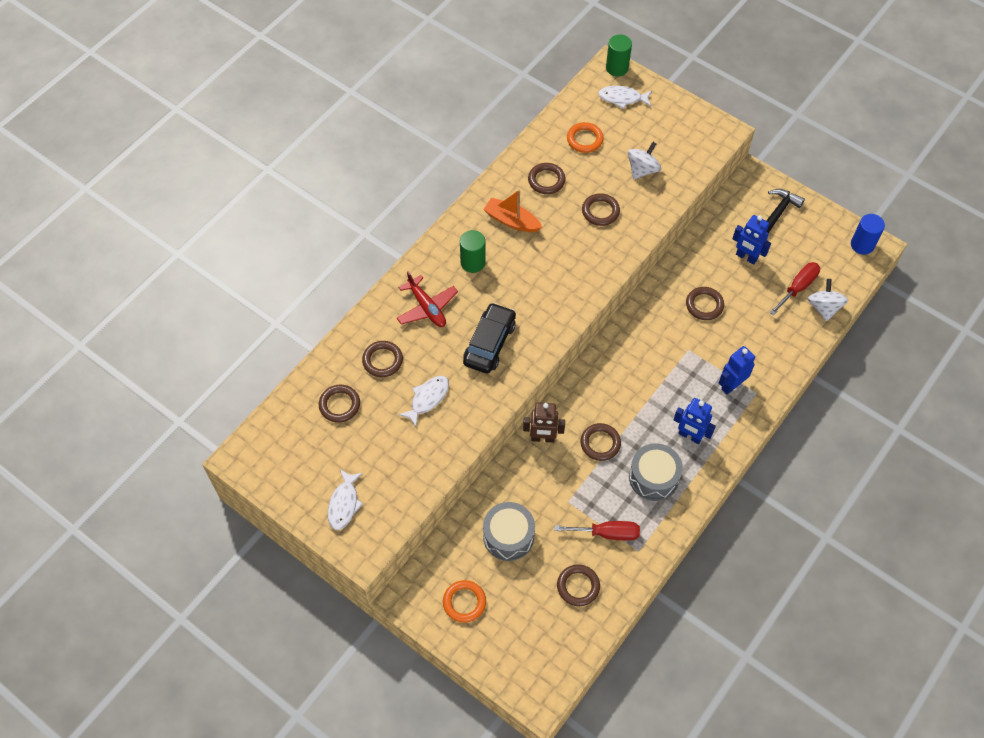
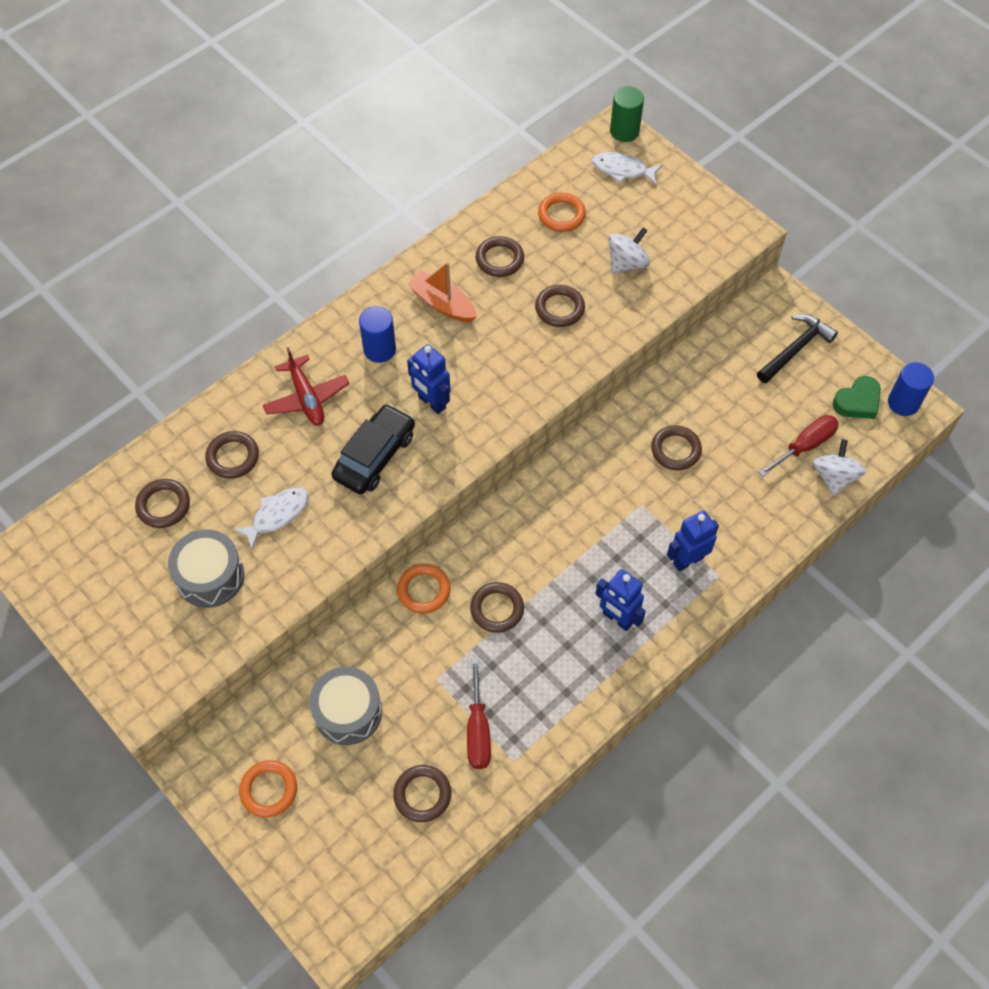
camera: 10 degrees right, 0 degrees up
(344, 504) = (135, 634): white fish -> none
(473, 262) = (379, 349): green cylinder -> blue cylinder
(542, 438) = (424, 590): brown robot -> orange ring
(607, 533) = (478, 730): red screwdriver -> red screwdriver turned 75 degrees clockwise
(653, 477) = (556, 666): grey drum -> grey drum (210, 576)
(746, 257) = (745, 396): blue robot -> blue robot (431, 403)
(829, 249) = (857, 401): none -> green heart

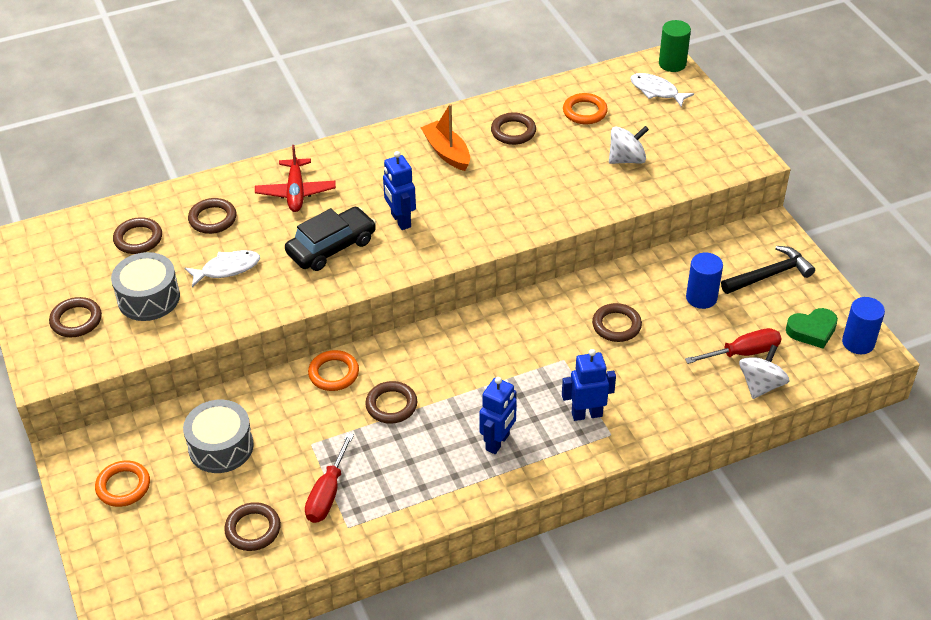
camera: 20 degrees right, 15 degrees down
(379, 349) = (375, 172): blue cylinder -> blue cylinder (701, 298)
(559, 308) = (549, 179): brown ring -> brown ring (76, 320)
(617, 618) = (498, 442): blue robot -> blue robot turned 120 degrees counterclockwise

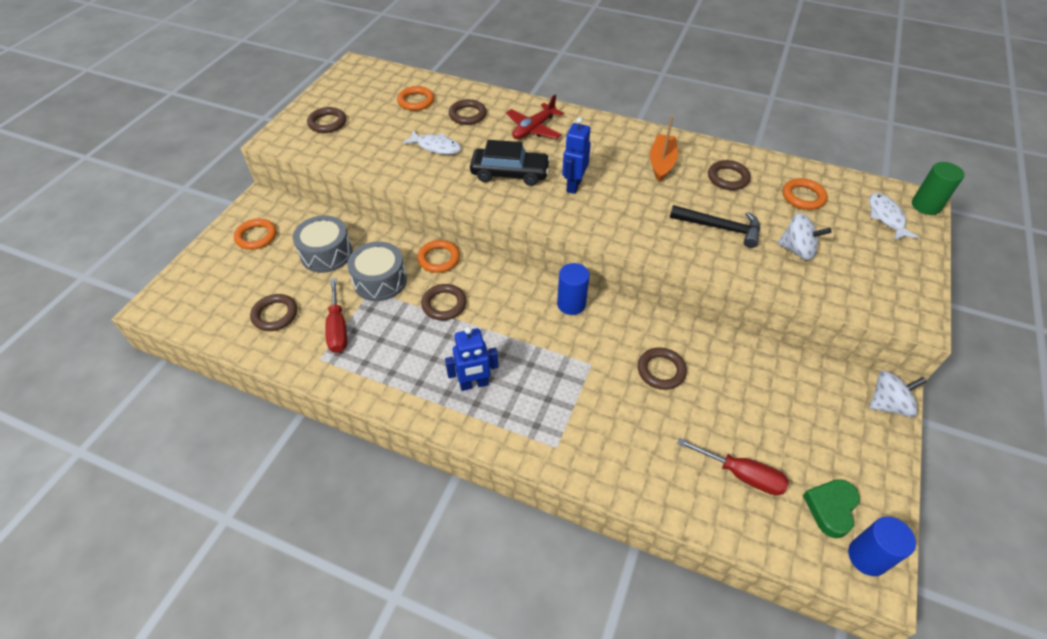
camera: 45 degrees right, 5 degrees up
(138, 239) = (416, 101): brown ring -> orange ring
(148, 298) = (375, 135): grey drum -> grey drum (380, 281)
(327, 494) = (338, 328): red screwdriver -> red screwdriver turned 75 degrees counterclockwise
(586, 414) = (558, 417): blue robot -> none
(701, 298) = (757, 402): blue cylinder -> blue cylinder (571, 304)
(761, 385) = (726, 514): white spinning top -> white spinning top (888, 404)
(769, 275) = (843, 430): black hammer -> black hammer (720, 228)
(812, 331) = (830, 508): green heart -> green heart turned 90 degrees clockwise

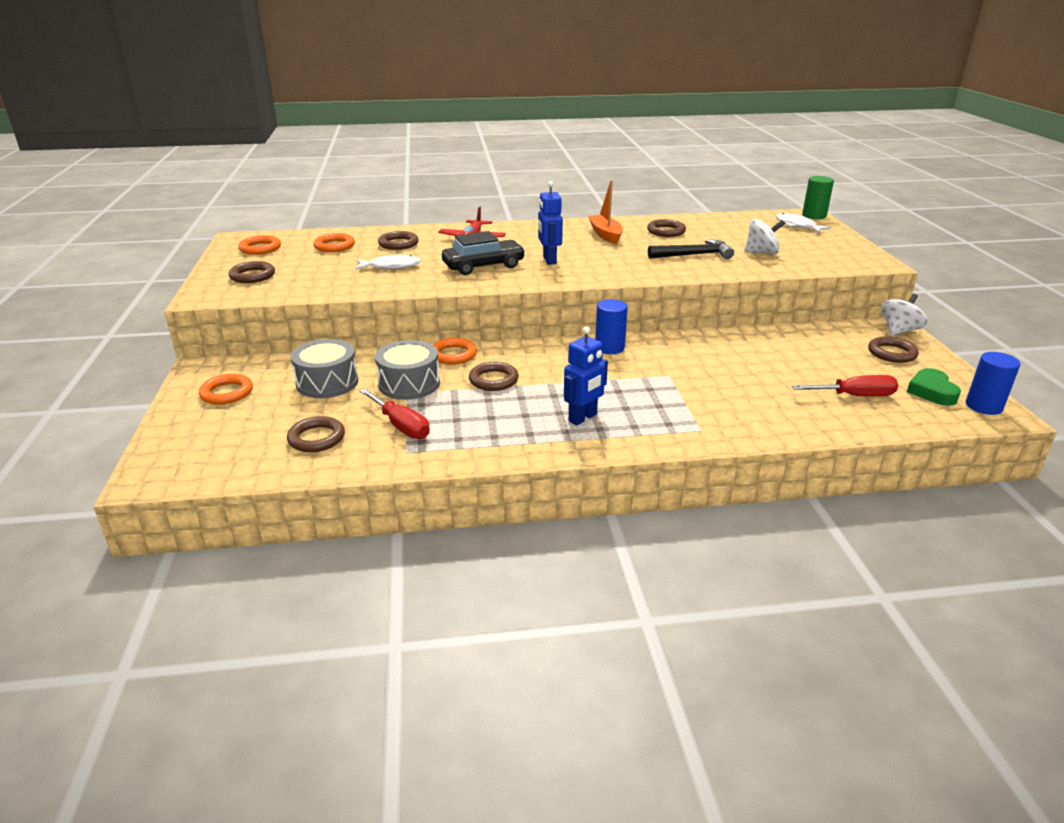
camera: 30 degrees left, 20 degrees down
(661, 370) = (727, 362): brown ring -> brown ring (892, 353)
(803, 197) = (731, 229): orange ring -> orange ring (260, 248)

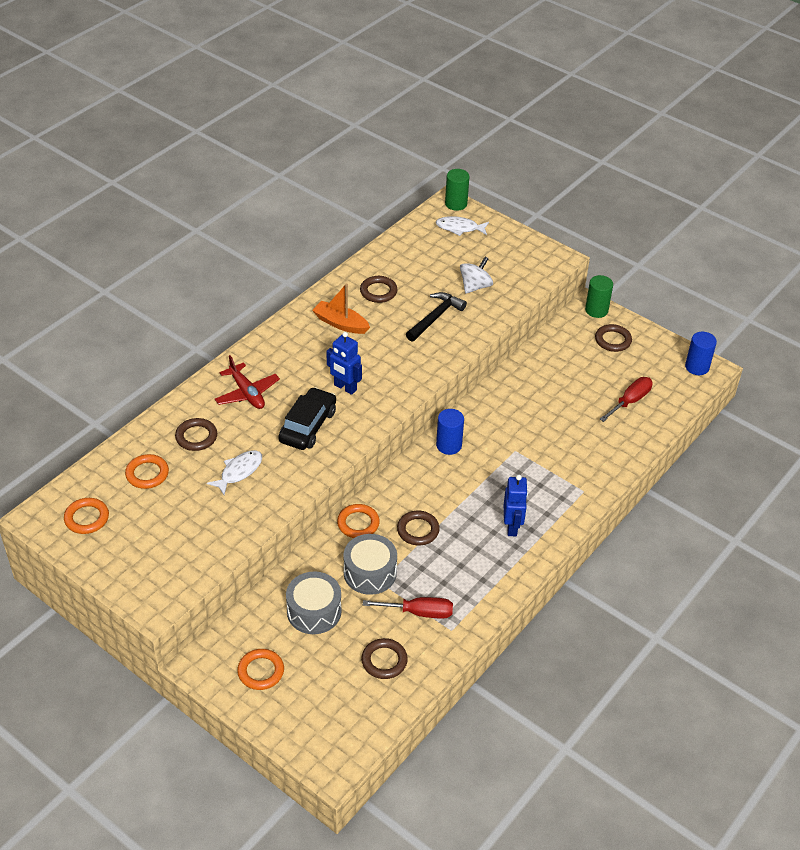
camera: 45 degrees left, 15 degrees up
(252, 276) = (147, 556): brown ring -> none
(899, 331) = (596, 310): white spinning top -> green cylinder
(932, 391) = (663, 369): green heart -> none

